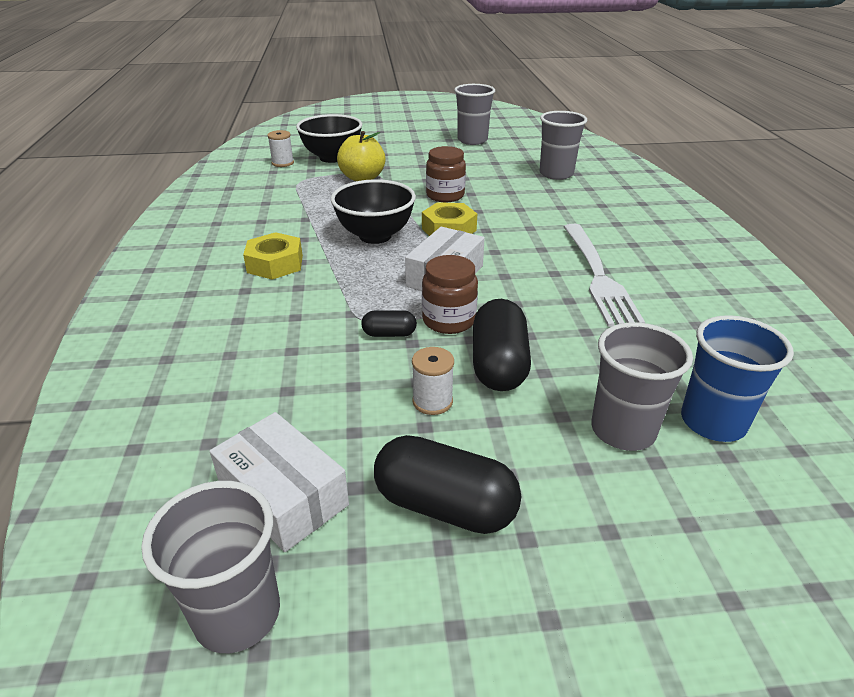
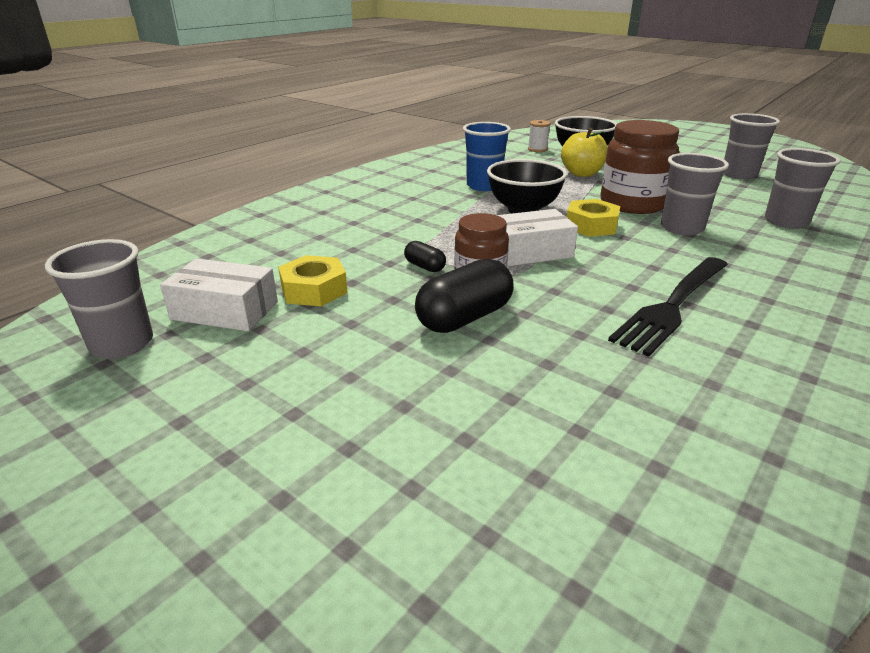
camera: 45 degrees right, 5 degrees down
(275, 264) = (426, 202): yellow nut -> yellow nut (314, 290)
(283, 495) = (225, 310): white box -> white box turned 75 degrees counterclockwise
(432, 401) = (380, 314): white spool -> none
(445, 195) = (632, 204): brown jar -> brown jar, size x1.64
(445, 506) = (284, 366): black capsule -> none
(598, 276) = (673, 306): white fork -> black fork
(623, 430) = (478, 405): grey cup -> grey cup (682, 228)
(712, 422) = (572, 450): blue cup -> blue cup (484, 186)

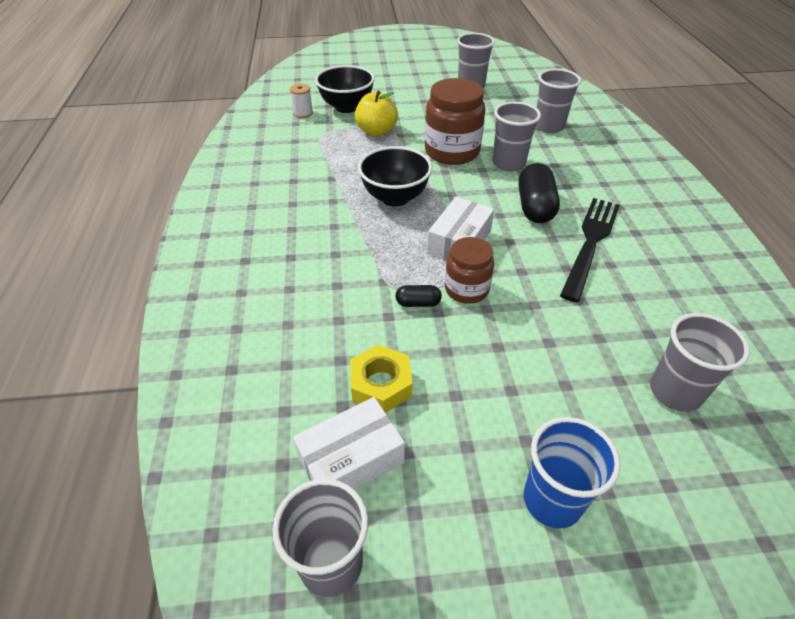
camera: 45 degrees left, 15 degrees up
(464, 318) = (511, 334): black capsule -> black capsule (535, 207)
(484, 186) = (327, 183): blue cup -> blue cup (552, 500)
(556, 441) = (675, 392): none -> grey cup
(591, 226) = (458, 190): yellow nut -> none
(673, 306) = (590, 242): black fork -> black fork turned 150 degrees counterclockwise

